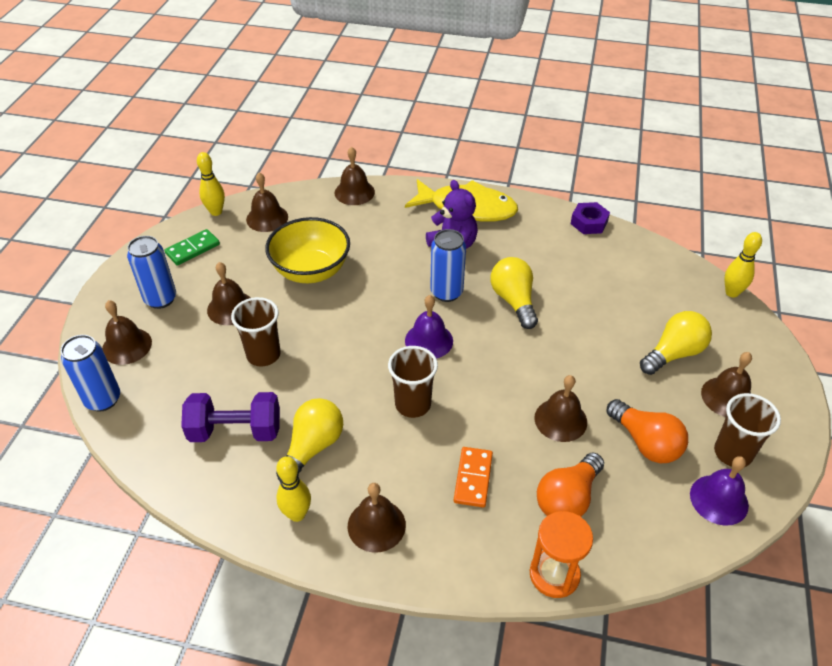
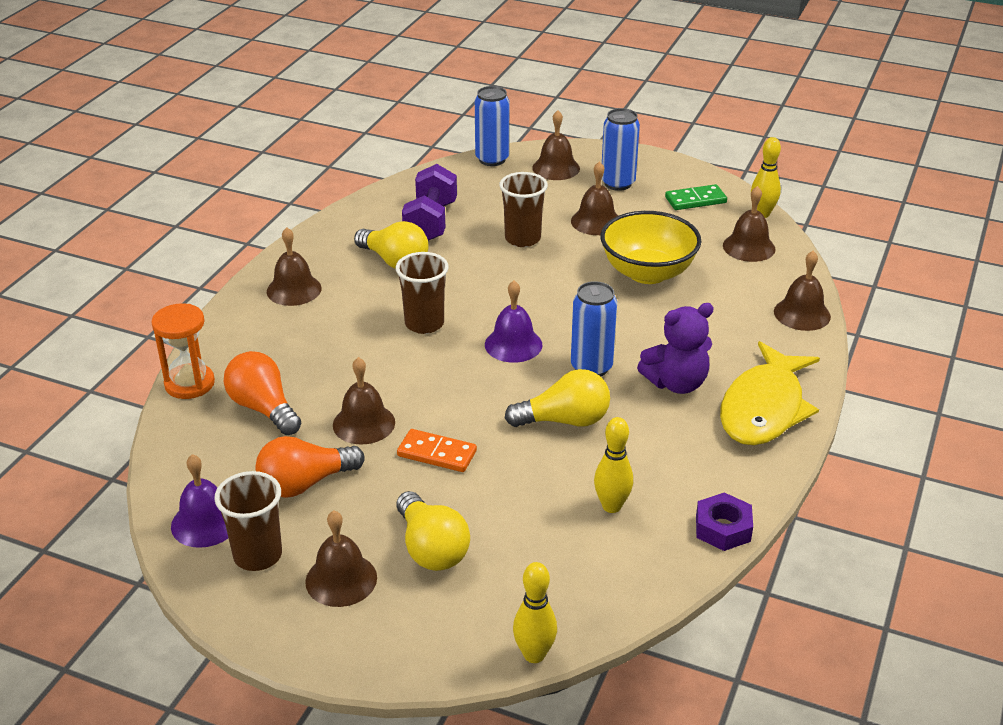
camera: 100 degrees right, 10 degrees down
(192, 249) = (695, 200): green domino -> green domino turned 75 degrees counterclockwise
(297, 514) = (326, 250): yellow bowling pin -> yellow bowling pin (611, 506)
(473, 478) = (316, 351): orange domino -> orange domino (437, 453)

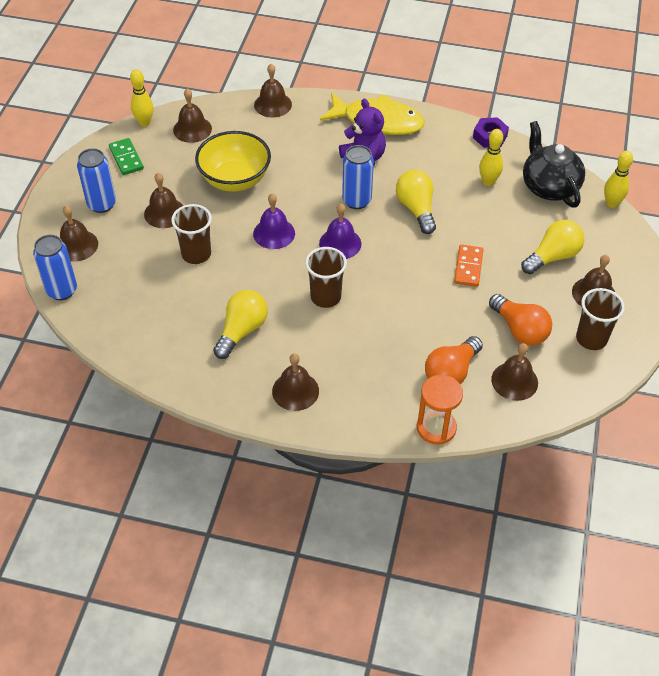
camera: 100 degrees left, 15 degrees up
(205, 522) = (574, 374): purple bell -> purple bell (274, 233)
(364, 423) = (450, 311): brown bell -> brown bell (514, 381)
(430, 222) = (176, 317): purple dumbbell -> none
(590, 578) = (549, 186): none -> black teapot

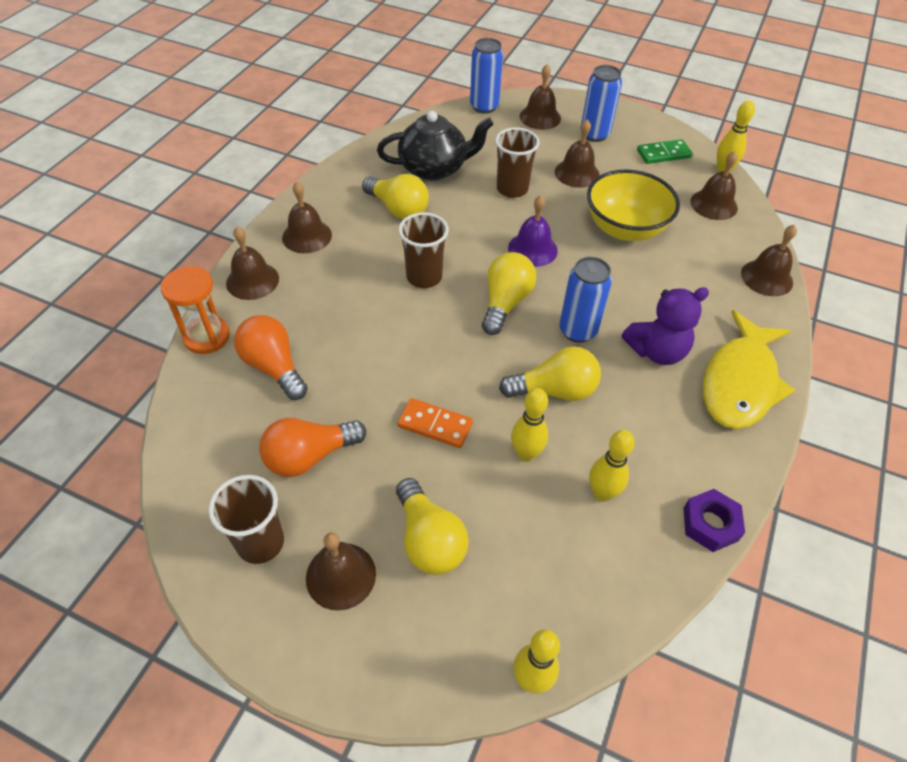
camera: 100 degrees right, 0 degrees up
(340, 243) = (505, 302): purple bell -> yellow light bulb
(473, 218) = (526, 454): none -> yellow bowling pin
(514, 381) = (233, 428): brown bell -> brown bell (252, 280)
(549, 186) = (584, 582): black teapot -> black teapot (434, 168)

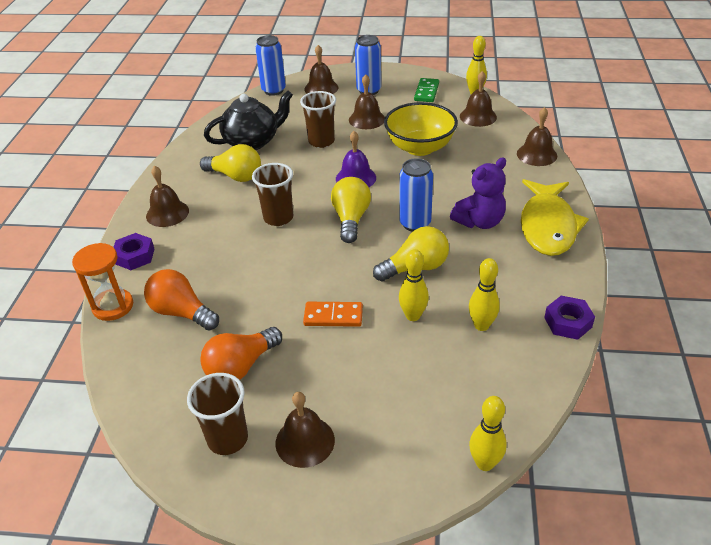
camera: 15 degrees left, 10 degrees down
(252, 280) = (135, 256): brown bell -> purple nut
(429, 540) = (364, 395): yellow light bulb -> none
(663, 154) = (426, 92): green domino -> green domino turned 45 degrees counterclockwise

